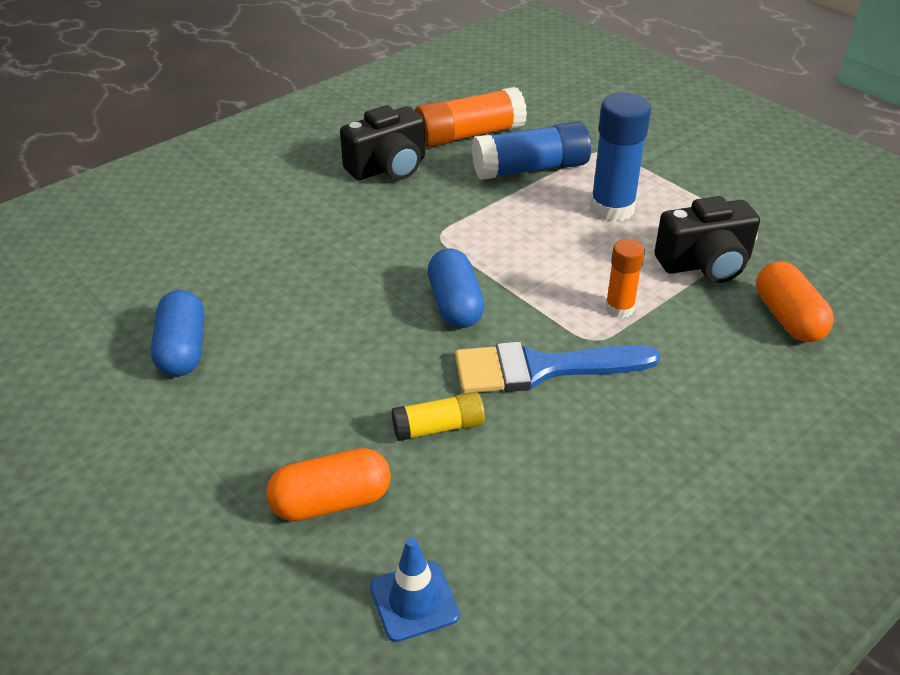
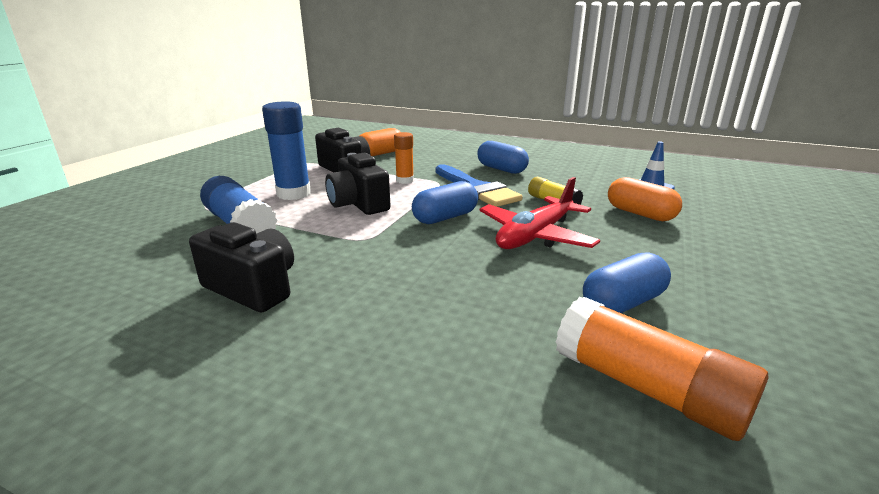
camera: 115 degrees left, 15 degrees down
(350, 357) = (535, 236): none -> red plane
(469, 135) = (171, 261): orange glue stick -> orange glue stick (647, 388)
(544, 249) = (358, 204): none -> black camera
(628, 438) = (501, 169): none -> blue capsule

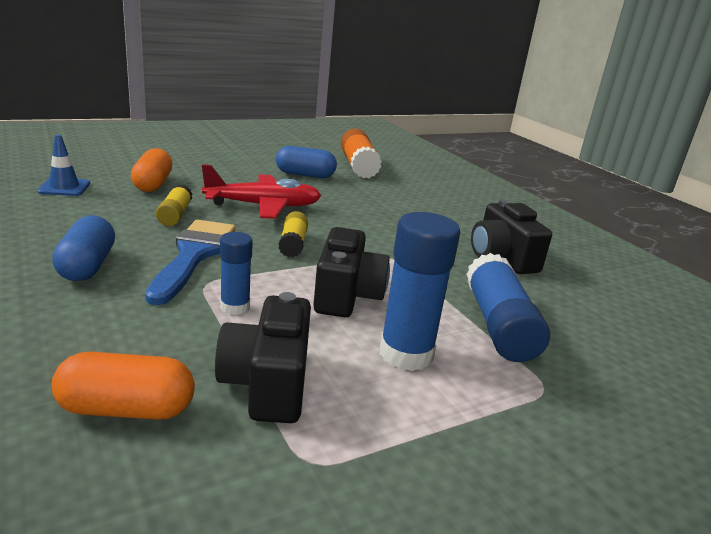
camera: 145 degrees left, 0 degrees up
(405, 180) = (235, 307): orange glue stick -> blue glue stick
(445, 217) = (293, 244): blue capsule -> yellow glue stick

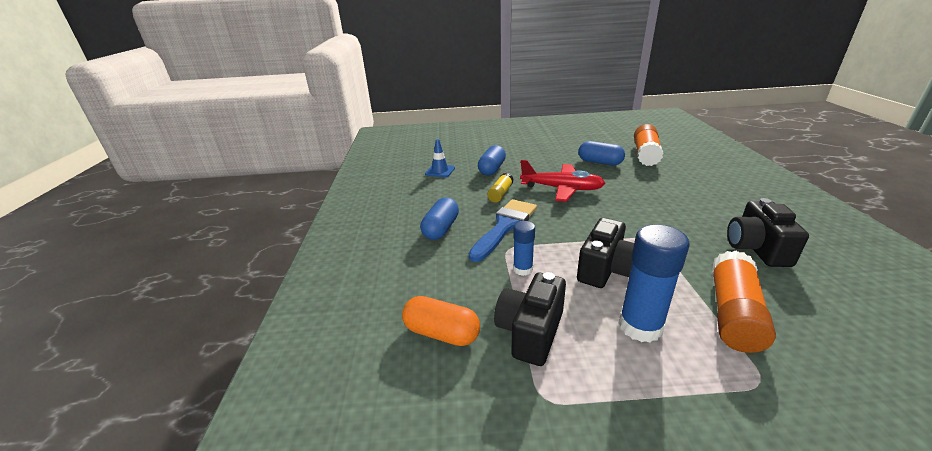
camera: 30 degrees right, 5 degrees up
(153, 184) = (492, 169): orange capsule -> blue capsule
(293, 244) = (575, 222): yellow glue stick -> none
(498, 325) = (732, 313): blue glue stick -> orange glue stick

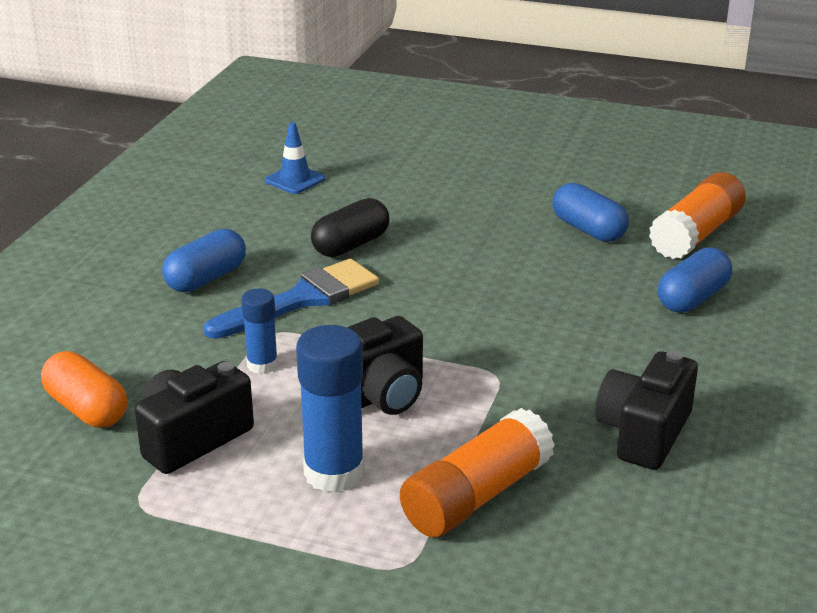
camera: 20 degrees right, 0 degrees up
(492, 169) = (384, 197): blue capsule -> blue capsule (692, 298)
(500, 194) = (351, 245): yellow glue stick -> black capsule
(562, 189) = (460, 262): red plane -> none

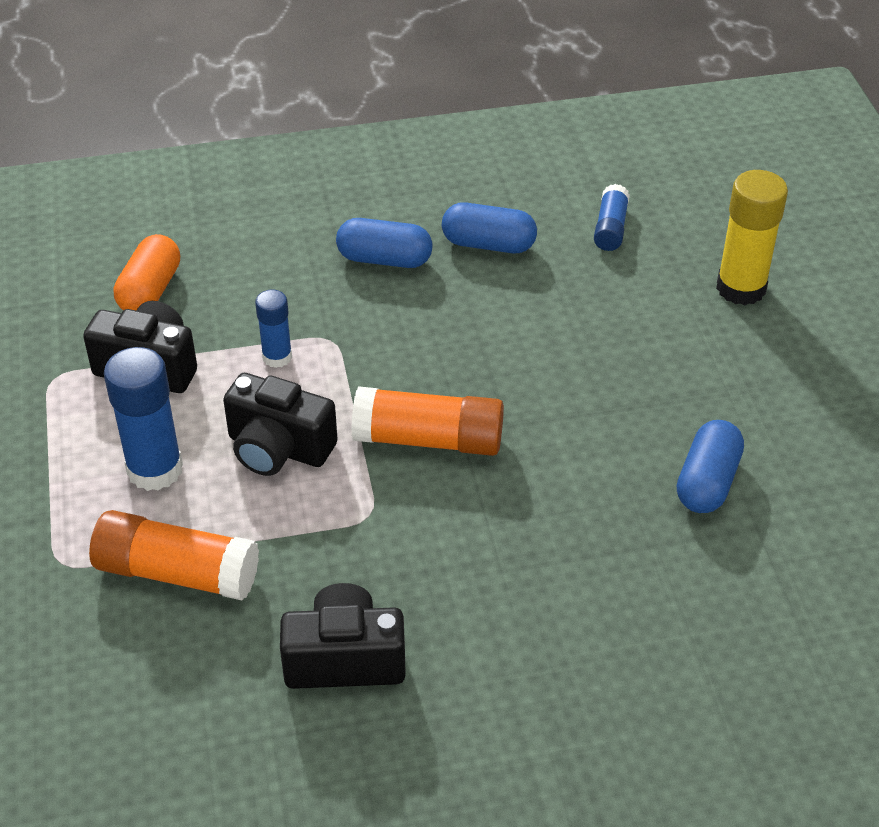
camera: 60 degrees right, 15 degrees up
(295, 180) = (610, 228): blue traffic cone -> blue glue stick
(302, 299) = (398, 333): blue brush -> none
(351, 245) = (519, 321): black capsule -> none
(415, 157) = (741, 288): none -> yellow glue stick
(692, 298) = (630, 619): blue capsule -> blue capsule (488, 244)
(696, 234) = (780, 578): orange glue stick -> orange glue stick (428, 439)

